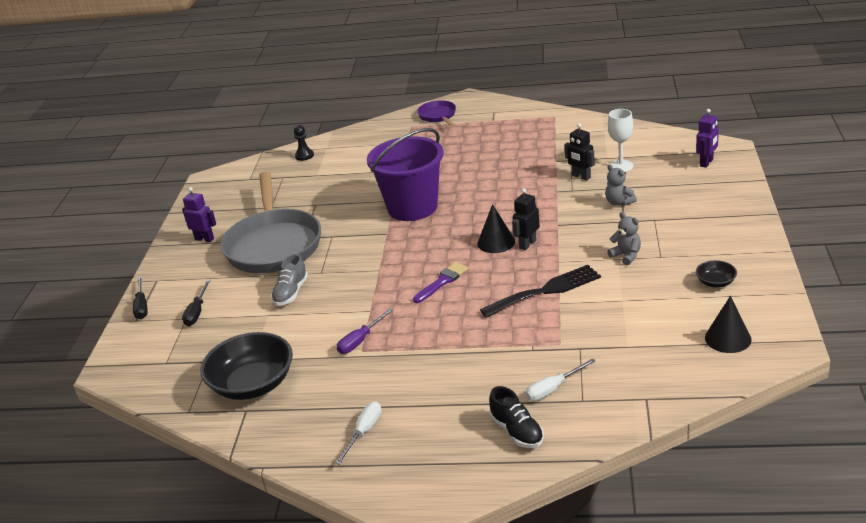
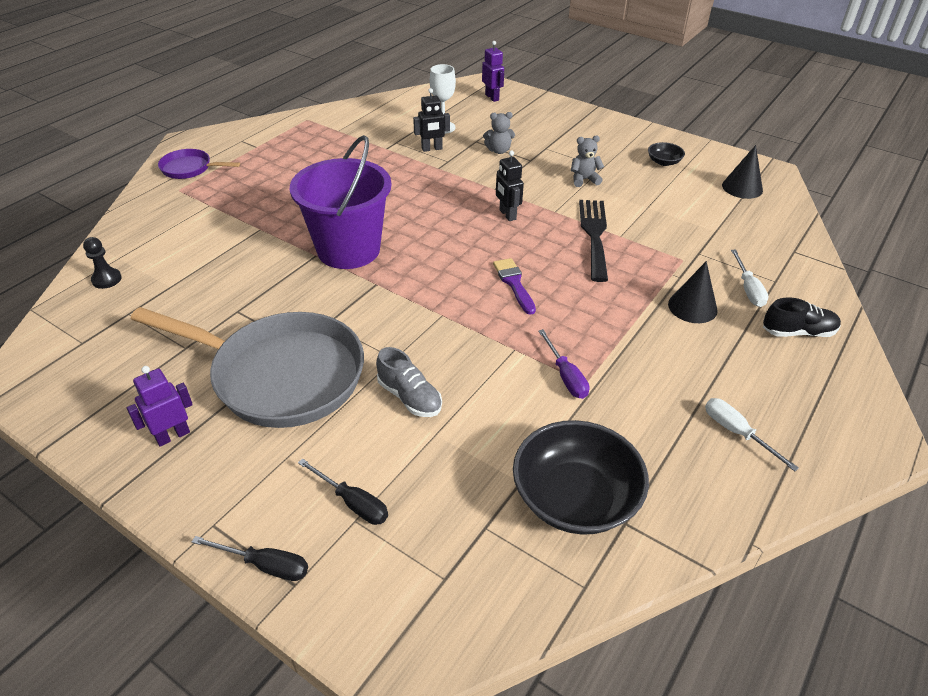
camera: 65 degrees left, 10 degrees up
(496, 242) = (482, 229): black cone -> black cone (692, 307)

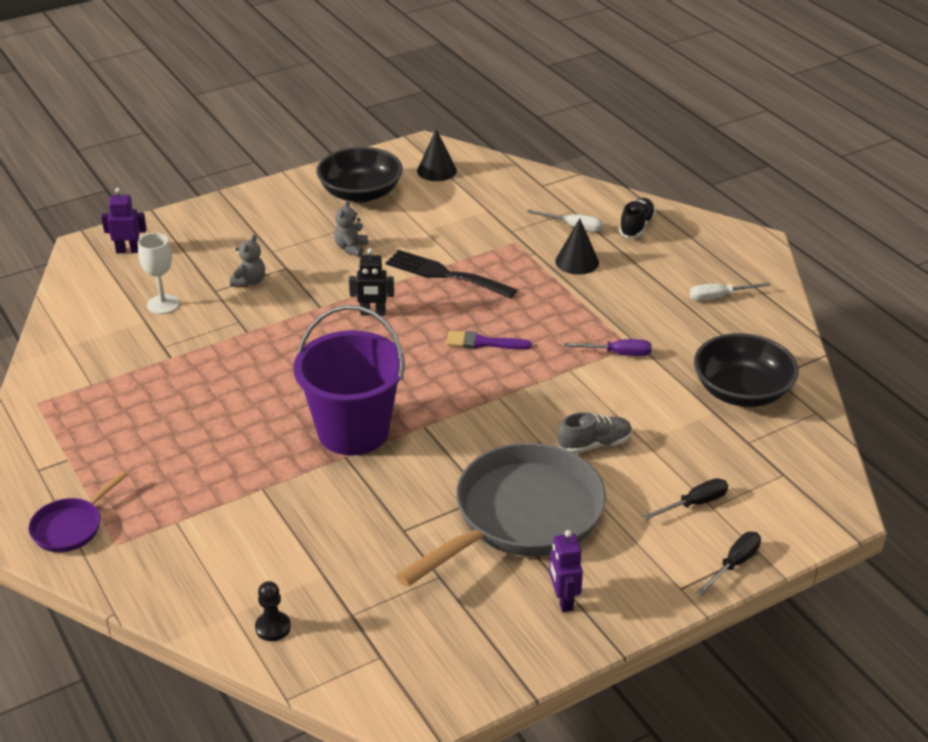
camera: 65 degrees left, 5 degrees down
(432, 149) = (203, 325): black robot -> none
(664, 162) = (360, 193): black bowl -> black bowl, size x2.19

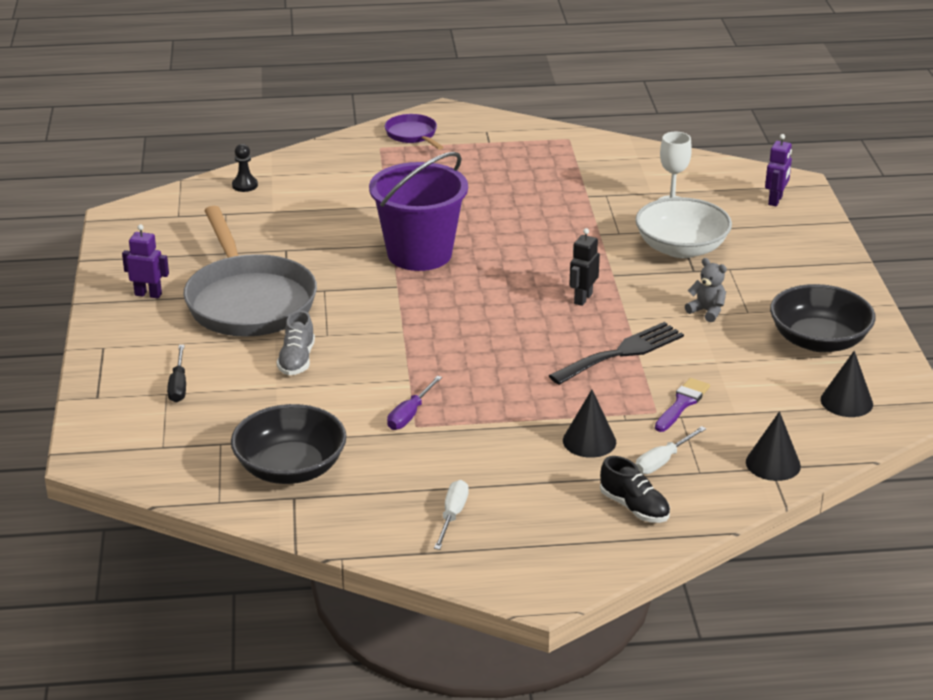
camera: 115 degrees right, 5 degrees down
(249, 282) = (681, 248): grey teddy bear -> white bowl
(483, 343) = (489, 344): purple brush -> purple brush (682, 404)
(537, 185) = (773, 464): none -> black cone
(734, 564) = (97, 380): black screwdriver -> none

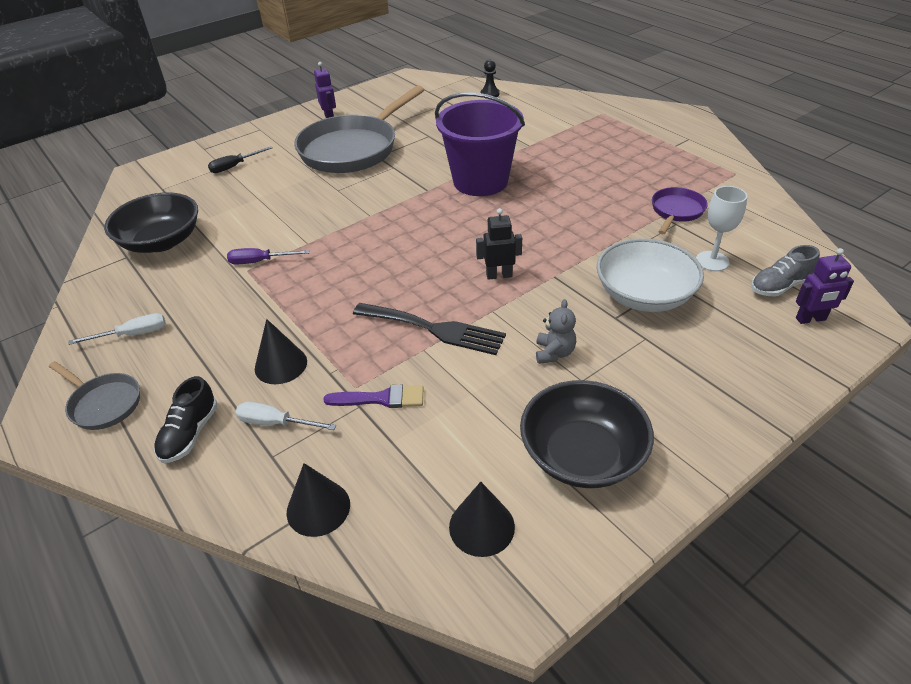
camera: 60 degrees right, 10 degrees up
(297, 360) = (296, 192): grey shoe -> grey shoe (780, 286)
(413, 135) = (637, 117): purple pan -> purple pan (676, 211)
(546, 549) = (103, 403): none -> grey pan

